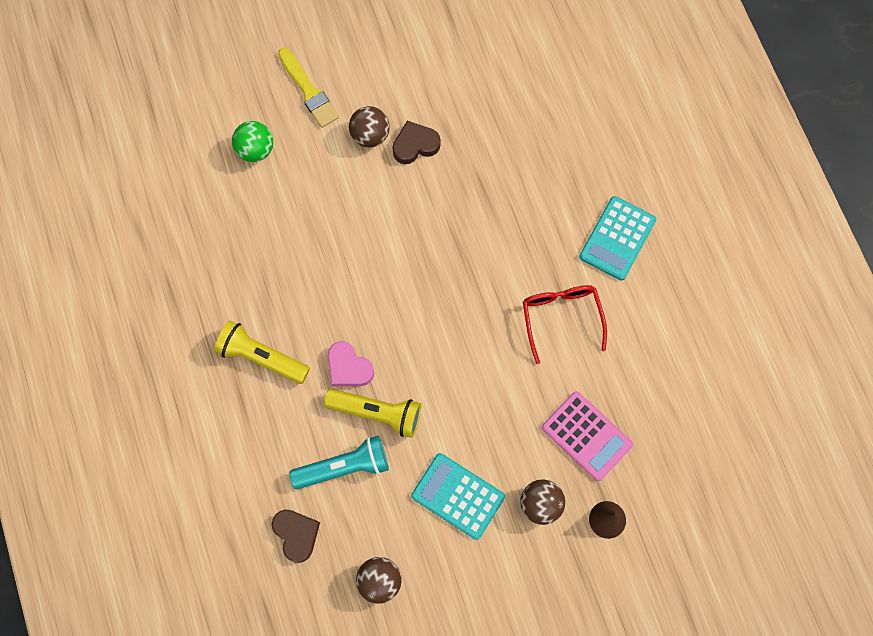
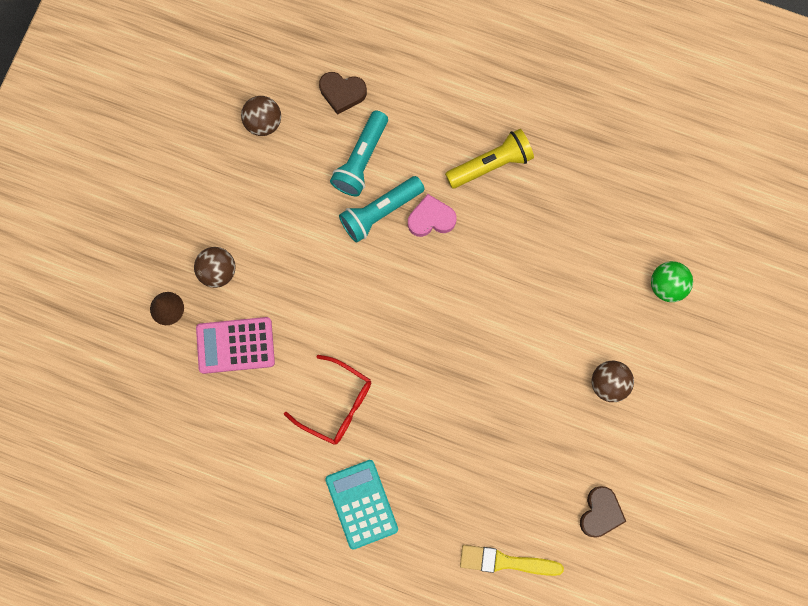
camera: 130 degrees right, 5 degrees up
(308, 91) = (688, 366): yellow brush -> yellow brush (505, 561)
(377, 413) = (380, 212): yellow flashlight -> turquoise flashlight
(415, 145) = (571, 412): brown heart -> brown heart (600, 513)
(458, 496) = (273, 219): turquoise calculator -> none

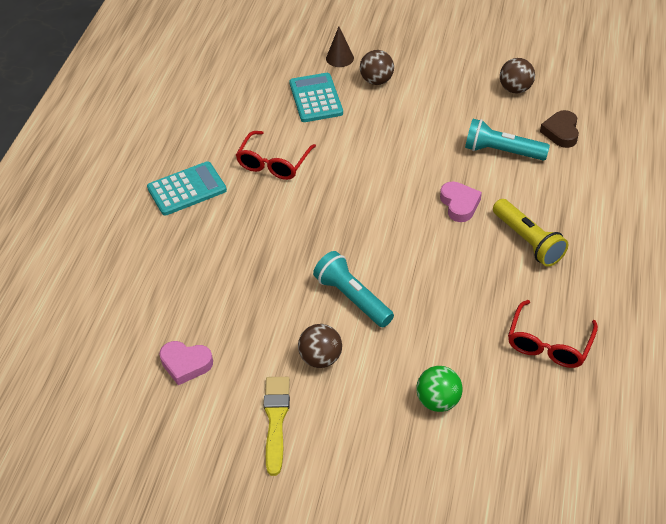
camera: 85 degrees right, 30 degrees down
(235, 345) = (315, 98): pink calculator -> turquoise calculator
(380, 212) = (456, 169): turquoise flashlight -> turquoise flashlight (352, 298)
(505, 561) = (136, 294): yellow brush -> yellow brush (276, 420)
(600, 513) = (186, 364): brown heart -> pink heart
(615, 176) = (549, 343): none -> red glasses

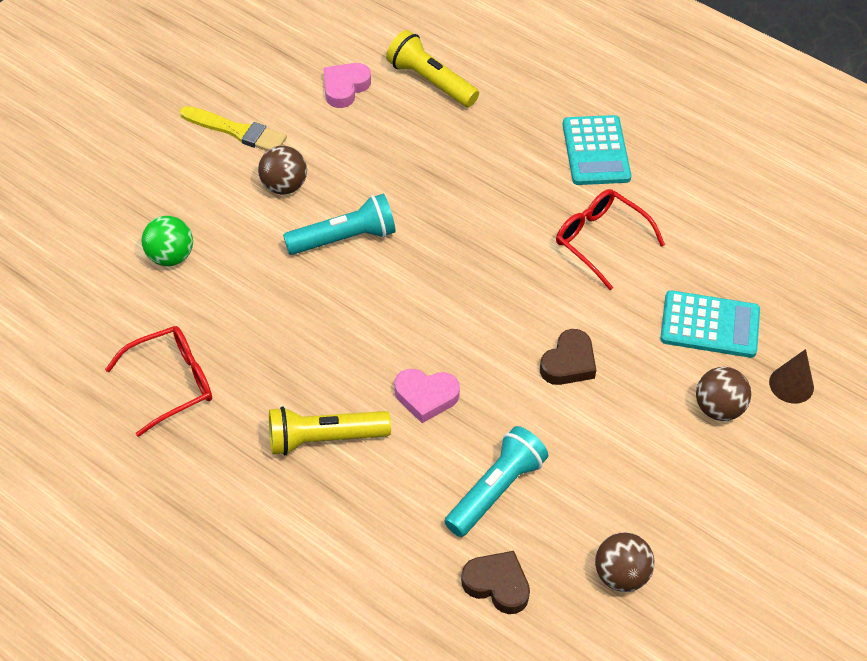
camera: 110 degrees right, 5 degrees up
(152, 309) = (430, 81): none -> yellow flashlight
(386, 149) = (568, 363): none -> brown heart
(549, 343) = (170, 383): red glasses -> red glasses turned 105 degrees clockwise

